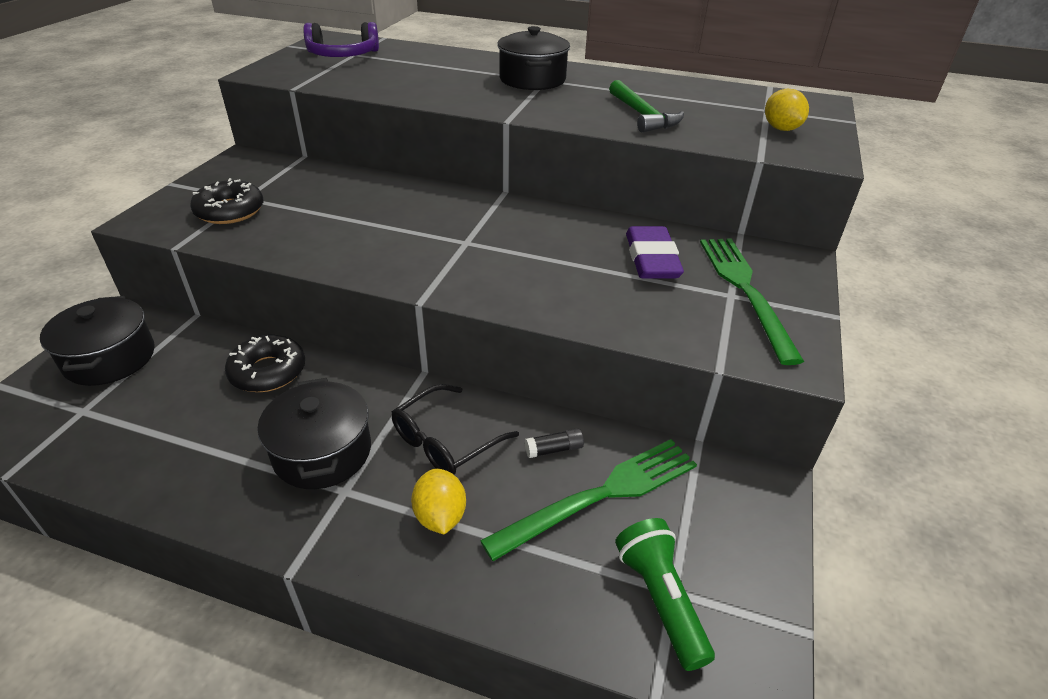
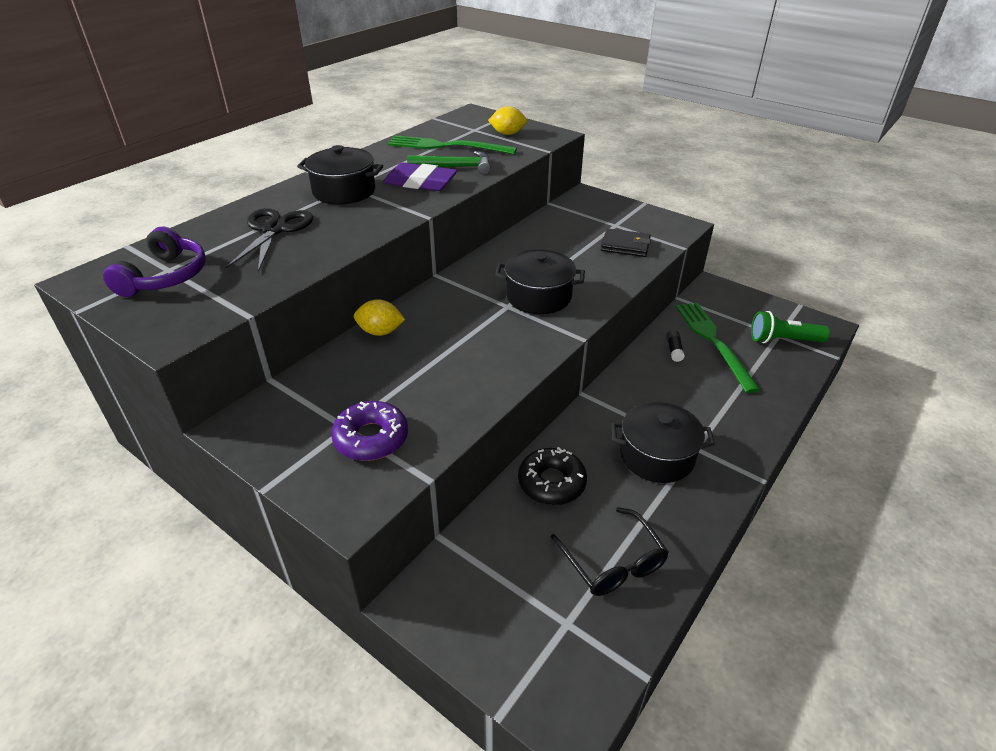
camera: 70 degrees left, 0 degrees up
(110, 358) = (488, 608): black pot -> black pot (538, 296)
(230, 211) = (371, 438): black donut -> purple donut
(436, 70) = (274, 230): none -> black scissors
(440, 516) = (722, 406): yellow lemon -> yellow lemon (380, 332)
(445, 441) = (657, 394): black glasses -> black glasses (613, 562)
(651, 259) = (565, 239): purple eraser -> purple eraser (420, 182)
(675, 310) = (625, 246): none -> black wallet
(745, 290) = (612, 219): green fork -> green fork (446, 146)

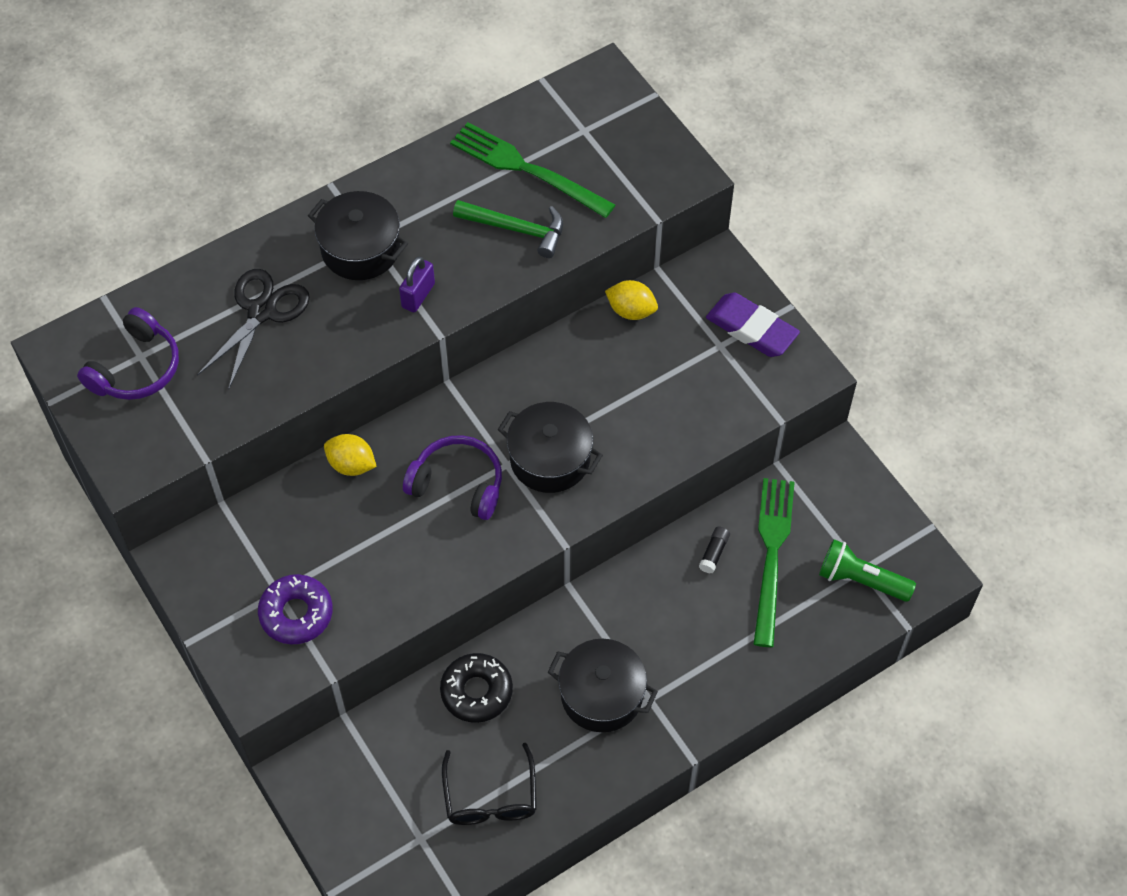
camera: 20 degrees right, 20 degrees up
(400, 203) = (418, 295): none -> purple padlock
(420, 182) = (458, 254): purple eraser -> purple eraser (751, 329)
(475, 324) = (458, 484): none -> purple headphones
(507, 134) = (624, 156): yellow lemon -> yellow lemon (631, 310)
(625, 246) = (707, 394): black wallet -> none

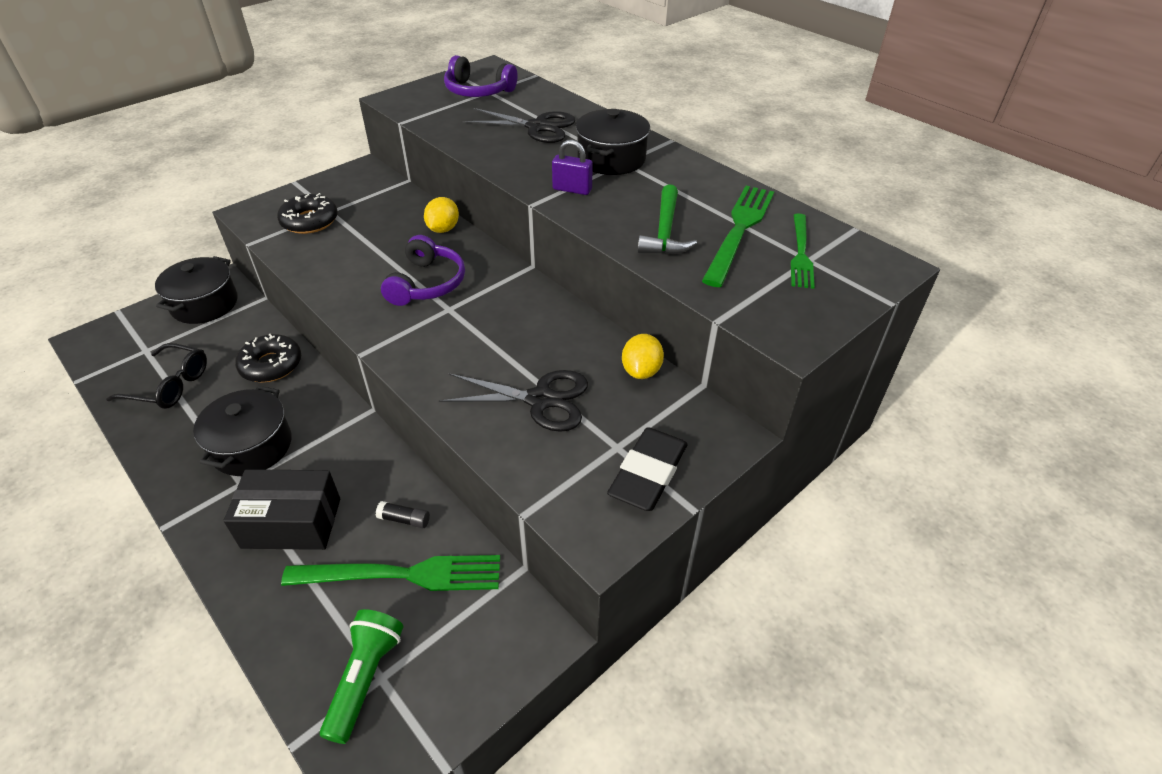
camera: 80 degrees right, 15 degrees down
(296, 613) = (309, 221): purple donut -> black donut
(490, 797) = (169, 385): black glasses -> black glasses turned 150 degrees counterclockwise
(550, 459) = (456, 334): black pot -> black pot (204, 304)
(573, 133) = (800, 253): none -> green fork
(655, 395) = (540, 400): none -> black scissors
(704, 647) = (292, 523): none -> black box
(751, 329) = (648, 473): purple eraser -> black eraser

